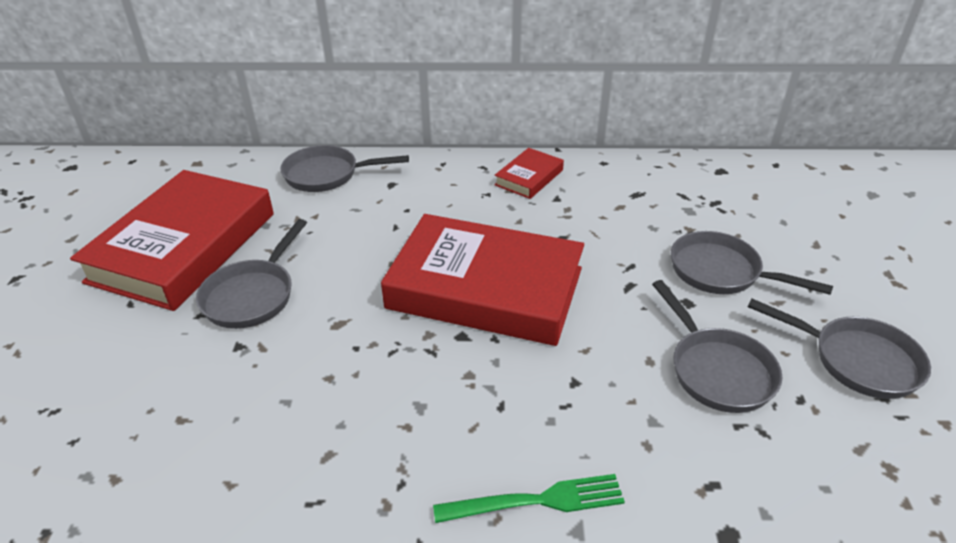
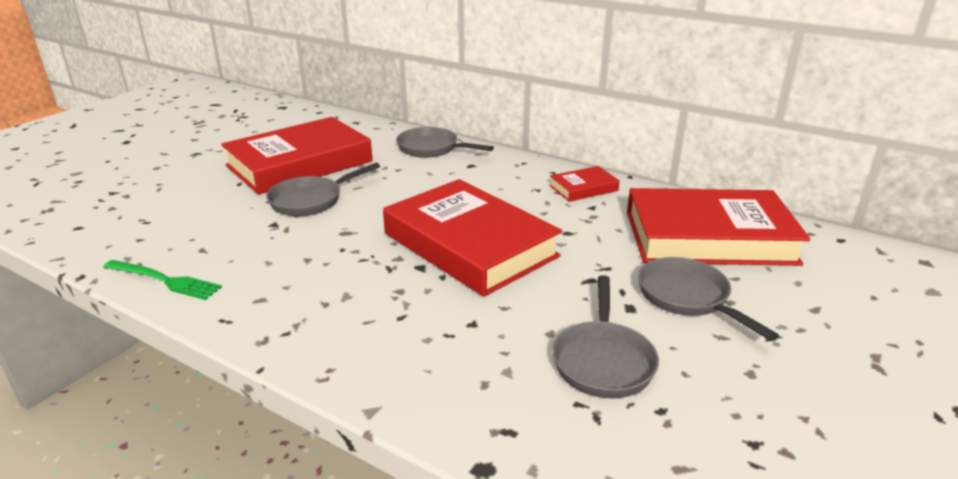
camera: 30 degrees right, 10 degrees down
(537, 501) = (362, 381): green fork -> green fork (165, 280)
(681, 198) = (708, 237): none -> red book
(857, 360) = (756, 406): grey pan -> none

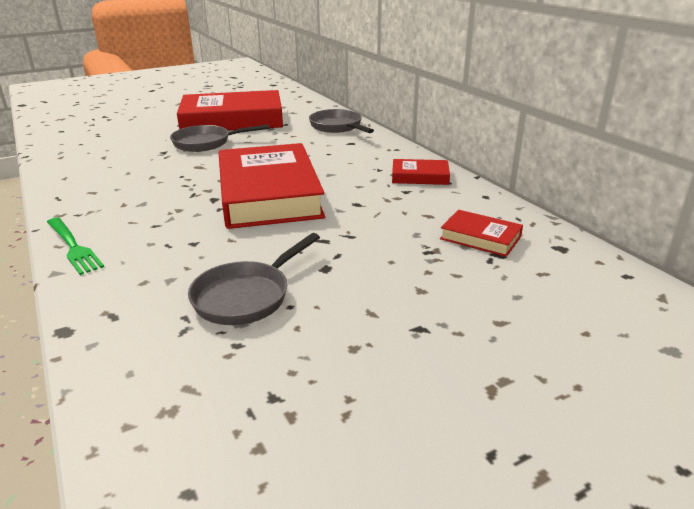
camera: 30 degrees right, 0 degrees up
(165, 280) = (60, 168): green fork -> green fork (73, 247)
(687, 298) = (386, 276): grey pan -> none
(708, 237) = (480, 238): red book -> red book, size x0.44

